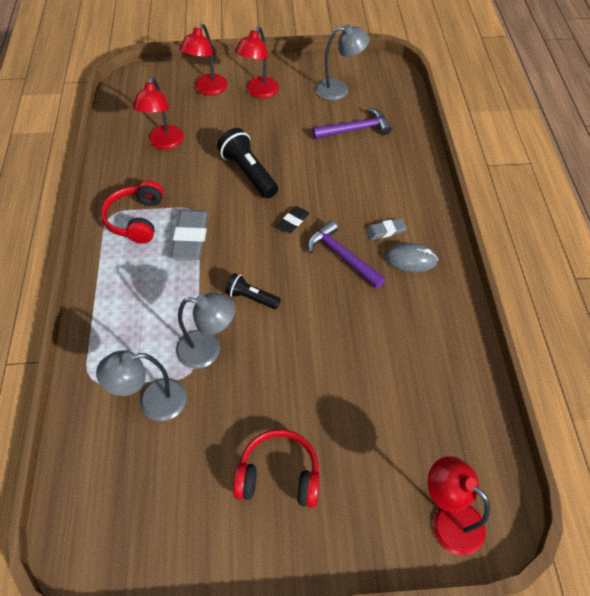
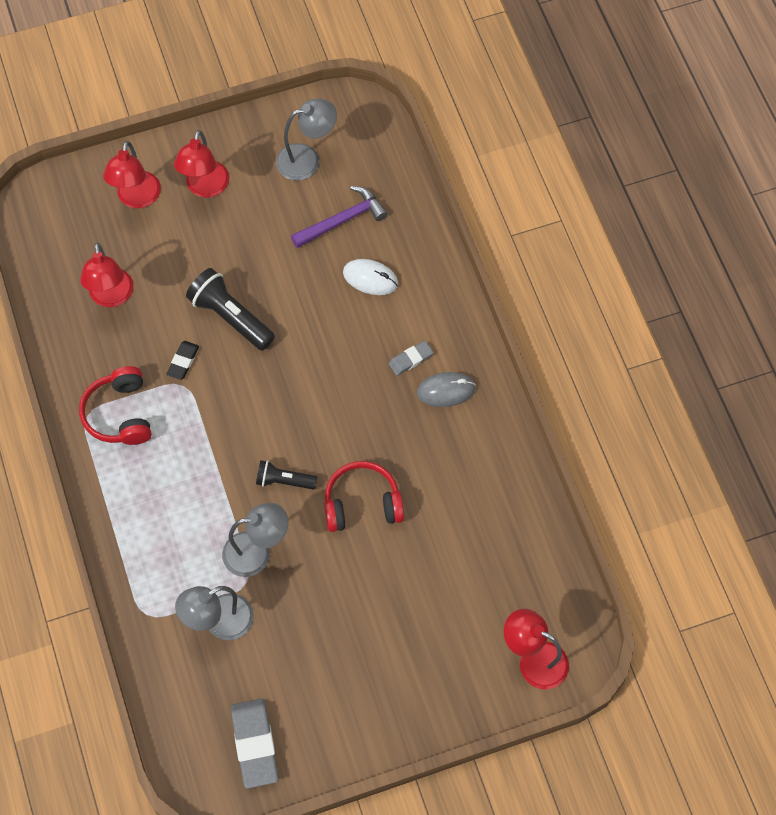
camera: 15 degrees left, 10 degrees up
(190, 238) = (192, 423): grey eraser -> grey eraser (255, 744)
(279, 475) = (367, 661): red headphones -> red headphones (362, 503)
(293, 221) = (302, 372): black eraser -> black eraser (183, 361)
(342, 256) = (369, 405): purple hammer -> none
(367, 169) = (370, 278): none -> white mouse

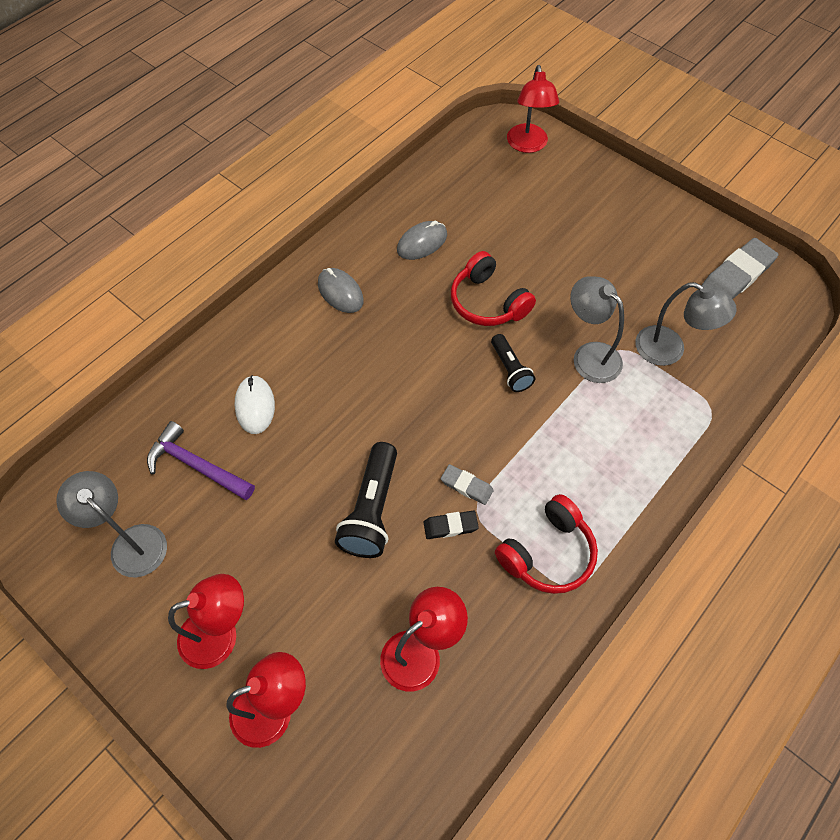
camera: 120 degrees left, 5 degrees down
(411, 359) = (325, 332): grey eraser -> grey eraser (466, 486)
(462, 486) = (422, 243): none -> grey mouse

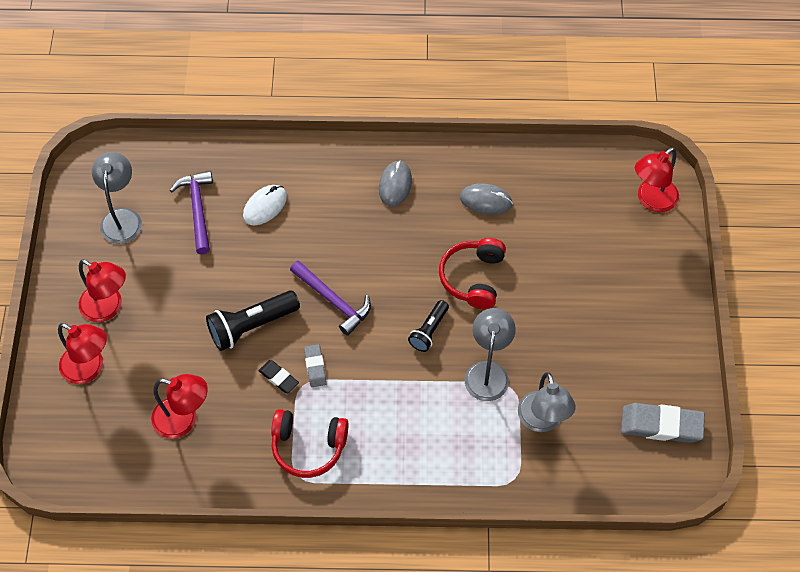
camera: 50 degrees right, 0 degrees up
(410, 421) = (333, 300): none -> purple hammer

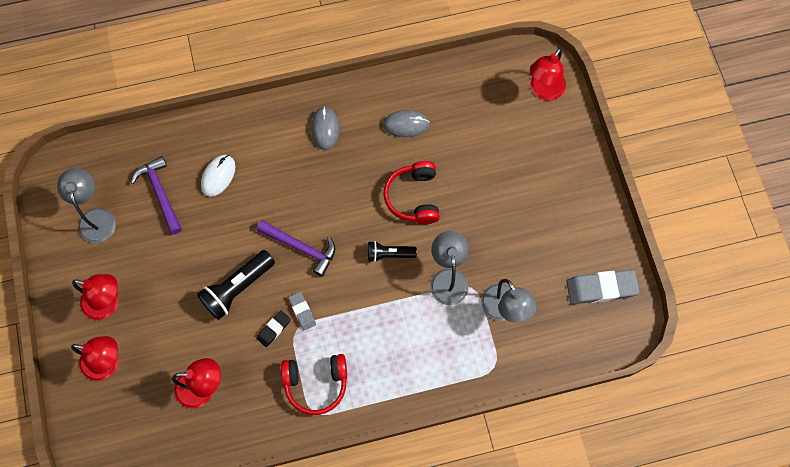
camera: 15 degrees left, 10 degrees up
(278, 378) = (274, 329): black eraser -> black eraser turned 75 degrees counterclockwise
(429, 331) = (389, 254): black flashlight -> black flashlight turned 75 degrees clockwise

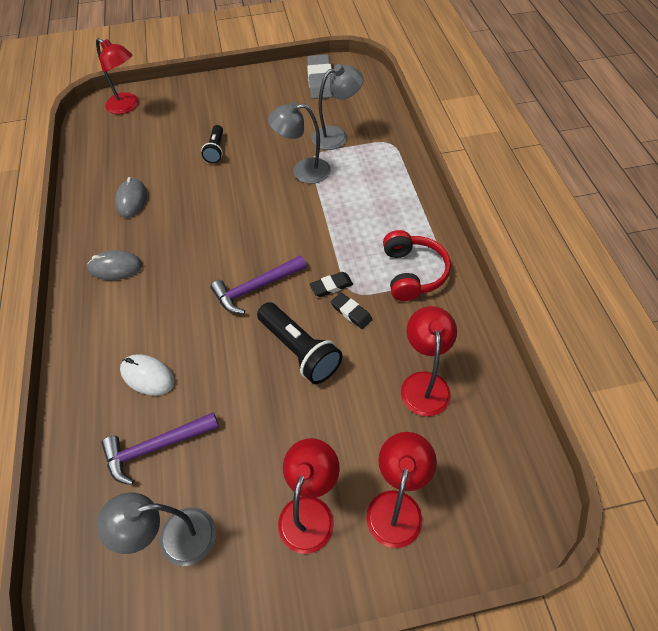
camera: 85 degrees left, 15 degrees down
(301, 247) = (256, 288): purple hammer -> purple hammer turned 150 degrees counterclockwise
(302, 311) = (331, 286): grey eraser -> black eraser
(389, 254) = (273, 213): black flashlight -> black flashlight (216, 150)
(414, 197) = (214, 195): red headphones -> none

